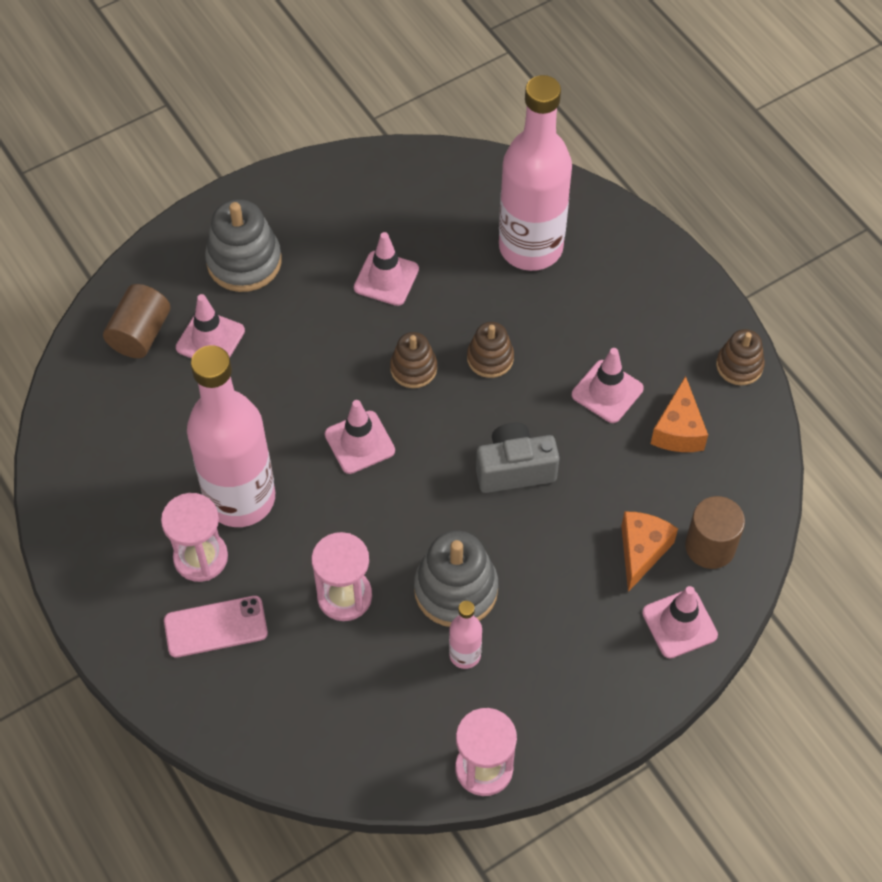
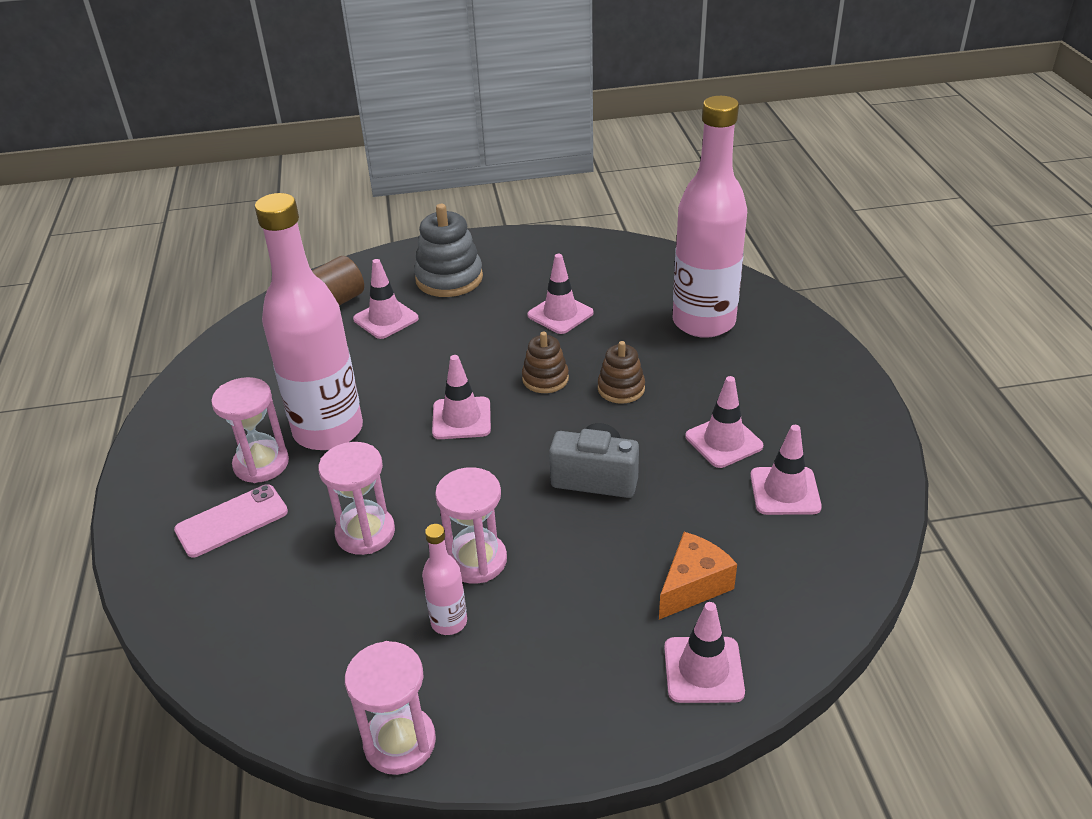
camera: 25 degrees right, 20 degrees down
(215, 627) = (232, 521): pink phone -> pink phone turned 45 degrees counterclockwise
(456, 589) = (476, 560): grey stacking toy -> pink hourglass
(678, 430) = (785, 491): orange cheese -> pink traffic cone
(710, 546) = (774, 605): brown cylinder -> none
(739, 366) = (876, 455): brown stacking toy -> none

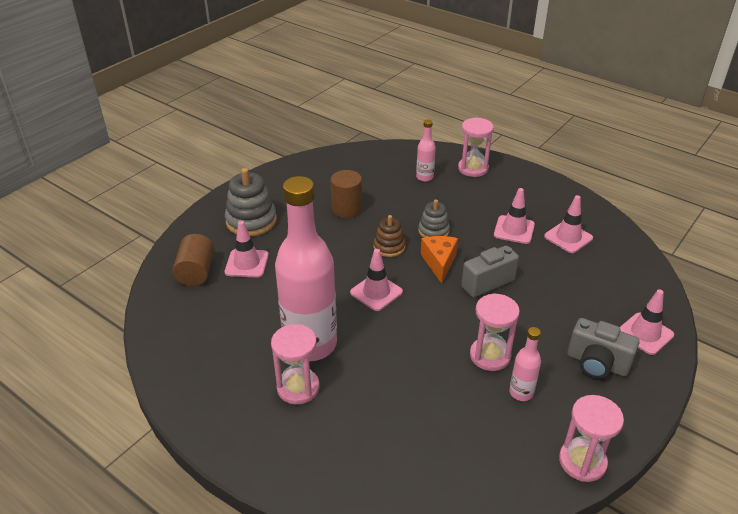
camera: 45 degrees left, 0 degrees up
(232, 521) = (331, 429): pink phone -> none
(365, 533) = (416, 382): pink hourglass -> pink hourglass (473, 168)
(560, 314) = (346, 209): pink traffic cone -> brown cylinder
(584, 657) = (597, 363): none -> grey camera
(621, 388) = (433, 231): brown stacking toy -> grey stacking toy
(693, 586) = (592, 302): orange cheese -> orange cheese (439, 263)
(703, 322) = (424, 177): pink bottle -> pink bottle, size x0.43

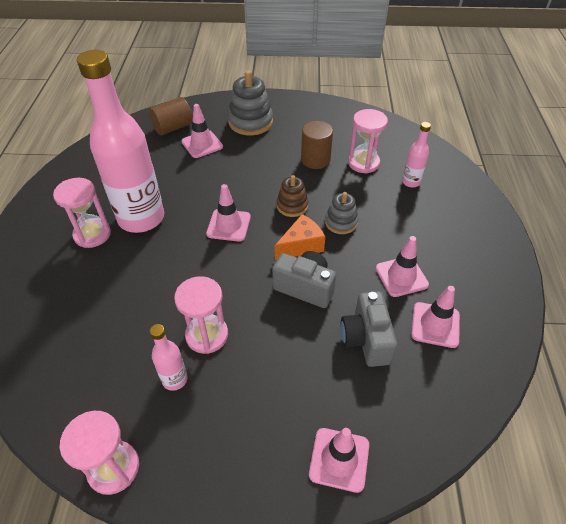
camera: 55 degrees right, 10 degrees up
(473, 168) = (463, 206): pink hourglass -> pink hourglass (363, 163)
(597, 363) = (258, 429): grey camera -> grey camera (366, 339)

